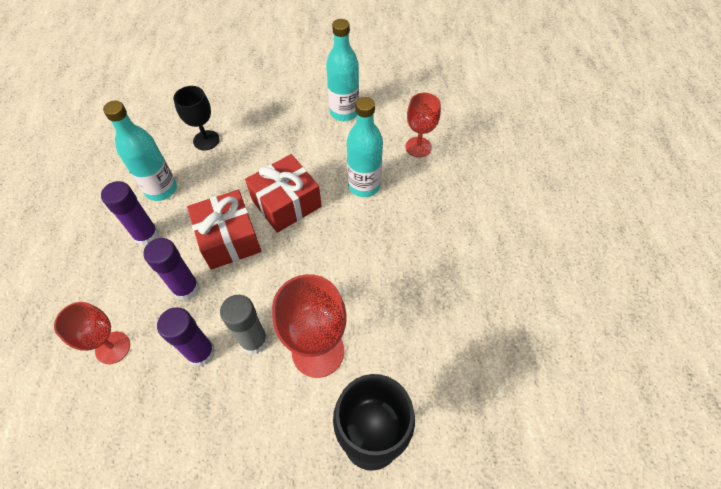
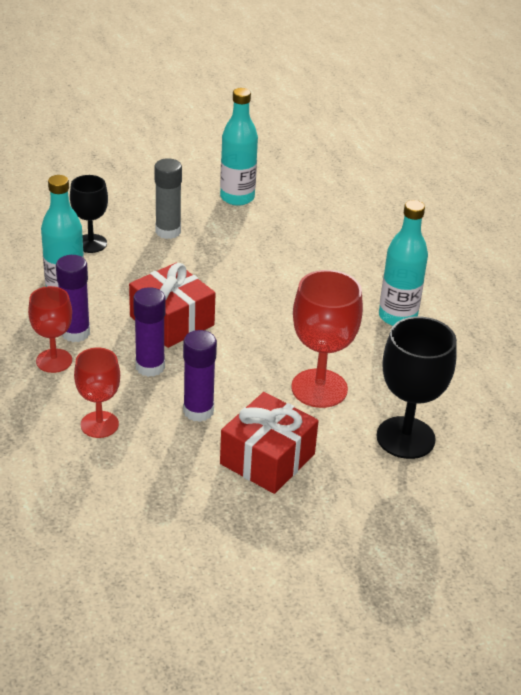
camera: 20 degrees left, 20 degrees down
(254, 341) = (249, 393): grey glue stick -> grey glue stick (168, 231)
(286, 203) = (218, 283): red gift -> red gift (267, 459)
(364, 186) = (294, 256): turquoise bottle -> turquoise bottle (397, 317)
(418, 147) = (335, 216): red goblet -> red goblet (54, 361)

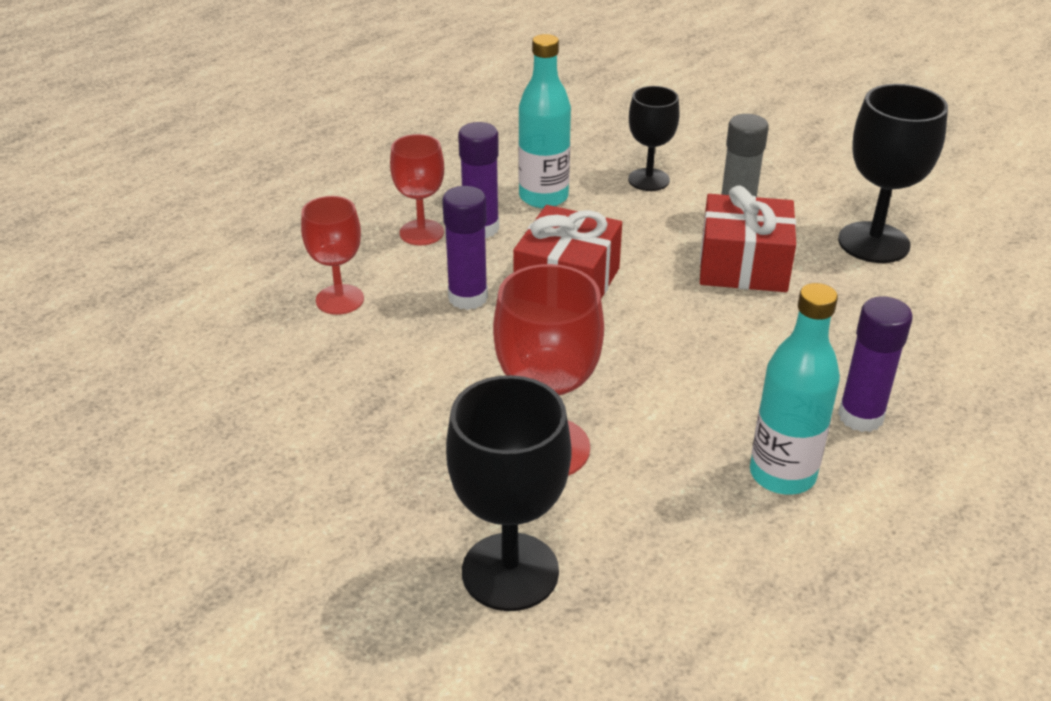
camera: 65 degrees right, 0 degrees up
(198, 411) = (418, 361): purple glue stick -> purple glue stick (860, 416)
(237, 197) = (873, 243): turquoise bottle -> black goblet
(267, 459) = (370, 448): red gift -> red gift (743, 265)

